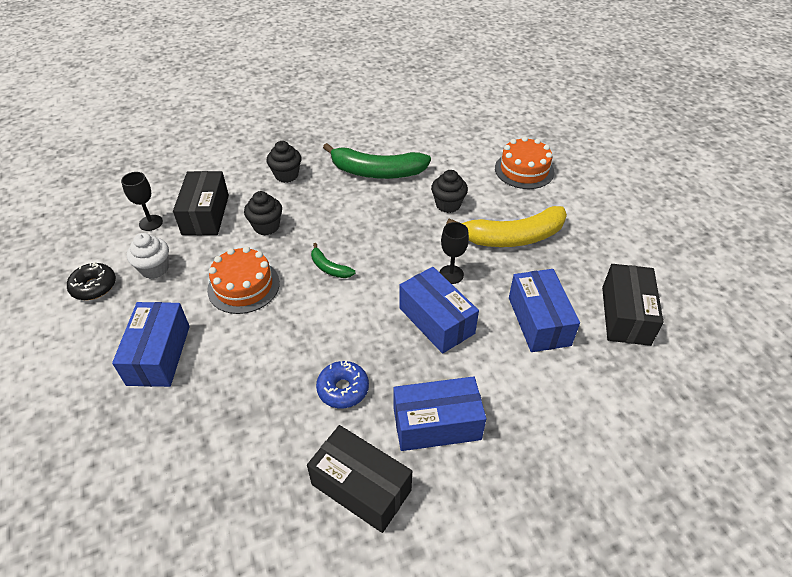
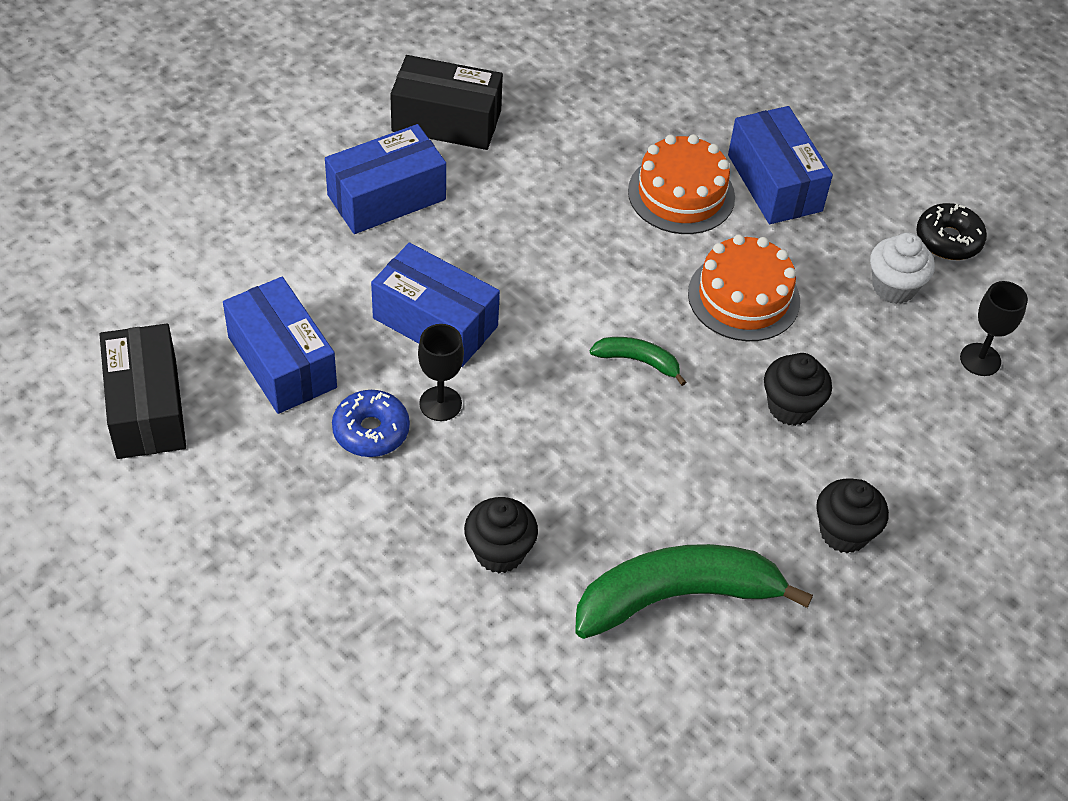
camera: 155 degrees right, 5 degrees up
(206, 214) = (909, 401): black box -> none
(343, 389) = (519, 204): blue donut -> blue donut (371, 431)
(513, 237) = (356, 510): yellow banana -> none
(524, 170) = (371, 703): orange cake -> orange cake (681, 194)

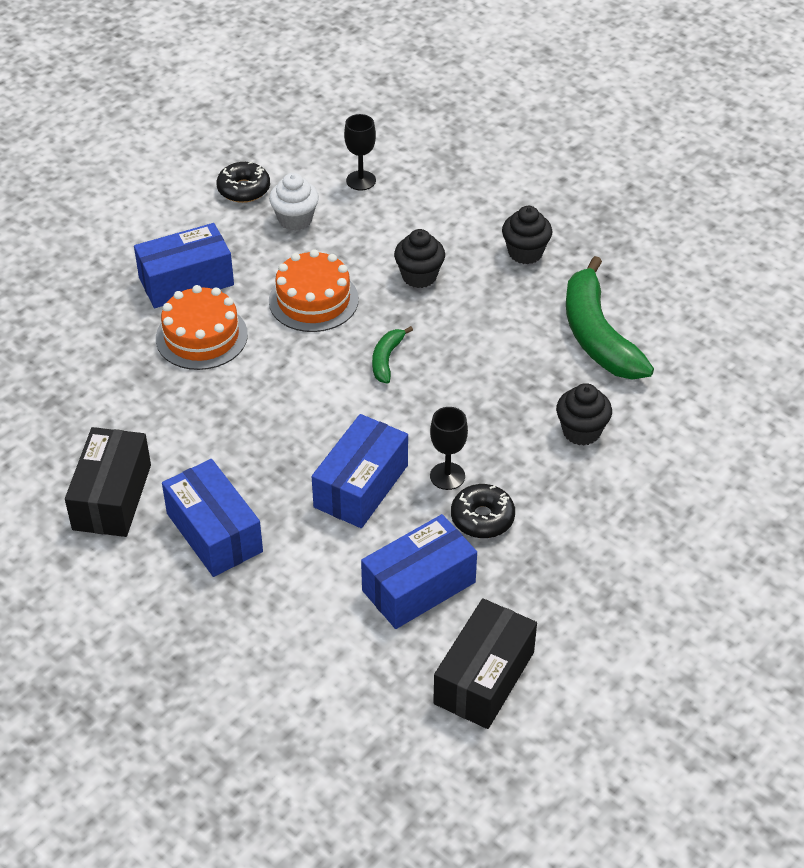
camera: 90 degrees left, 5 degrees down
(146, 408) = (484, 678): black box -> black box turned 45 degrees counterclockwise
(371, 431) = (482, 518): blue donut -> black donut

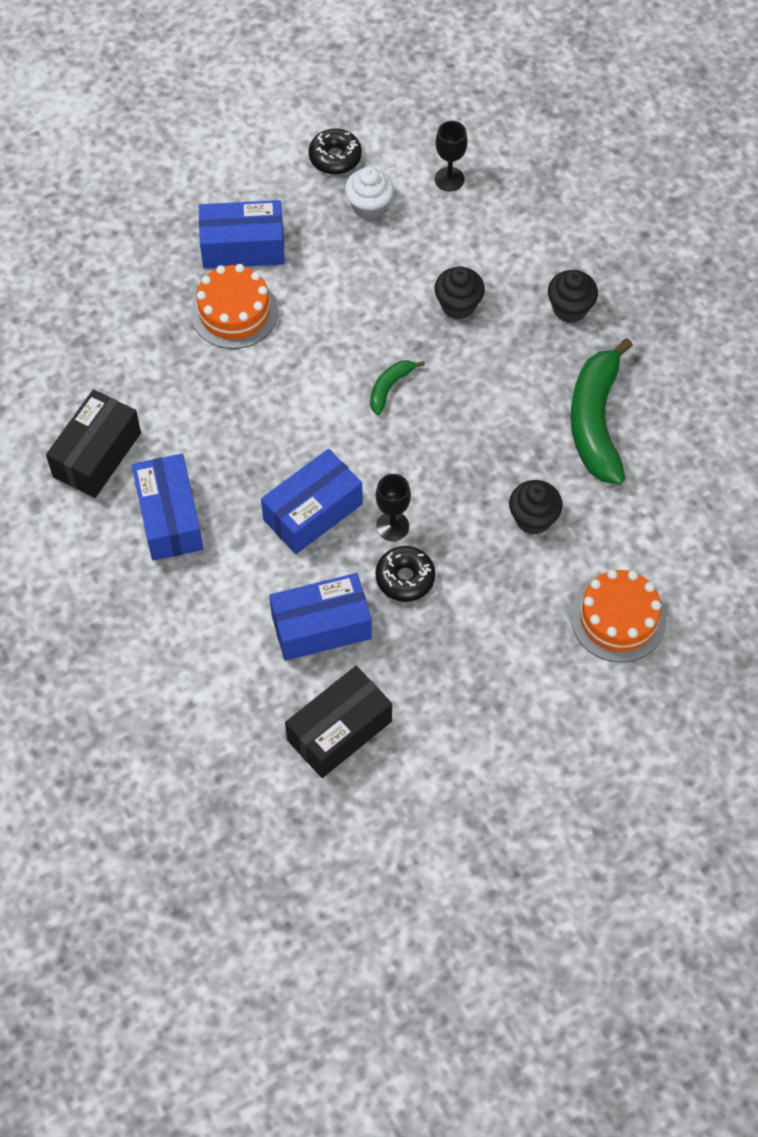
camera: 20 degrees right, 15 degrees up
(313, 300) = (350, 302): orange cake -> orange cake (618, 618)

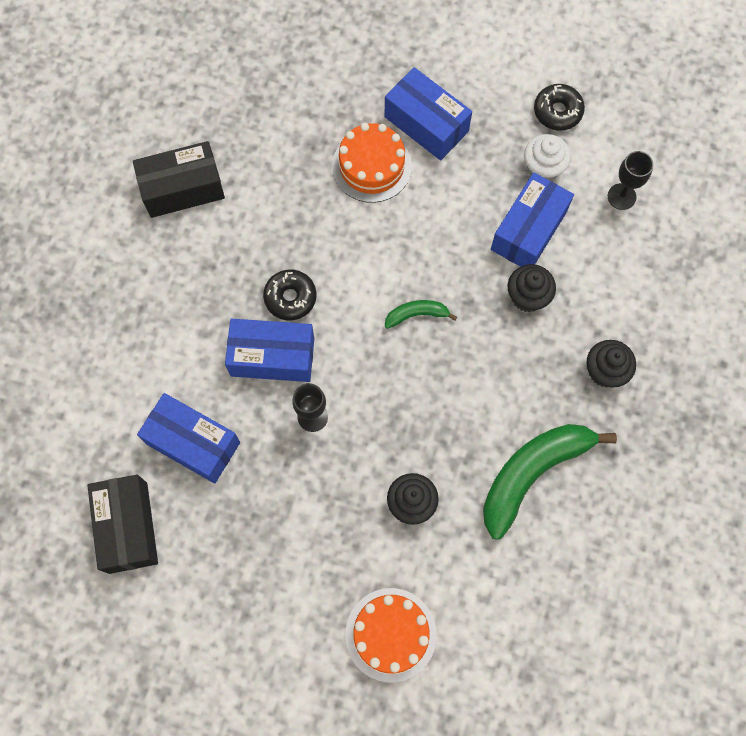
camera: 45 degrees right, 10 degrees up
(169, 517) = (181, 274): blue box -> blue box (528, 230)
(339, 730) = (128, 527): black box -> black box turned 75 degrees clockwise
(405, 578) = (281, 462): black donut -> black donut (290, 298)

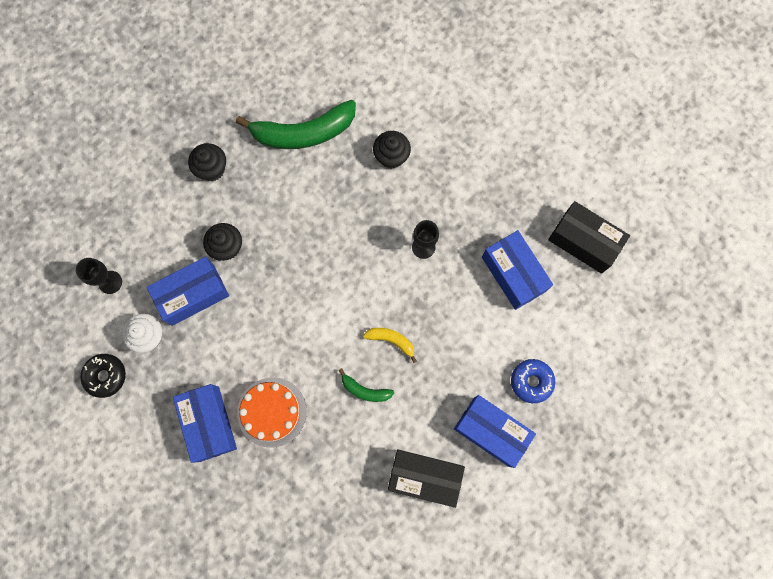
camera: 150 degrees left, 5 degrees up
(116, 337) = (531, 381): none -> blue donut
(128, 527) = (584, 242): black box -> black box turned 75 degrees counterclockwise
(272, 357) = (428, 304): blue box -> blue box (491, 431)
(290, 298) = (391, 341): black donut -> yellow banana
(390, 634) = (450, 89): orange cake -> none
(416, 315) = (311, 278): green banana -> green banana (365, 390)

